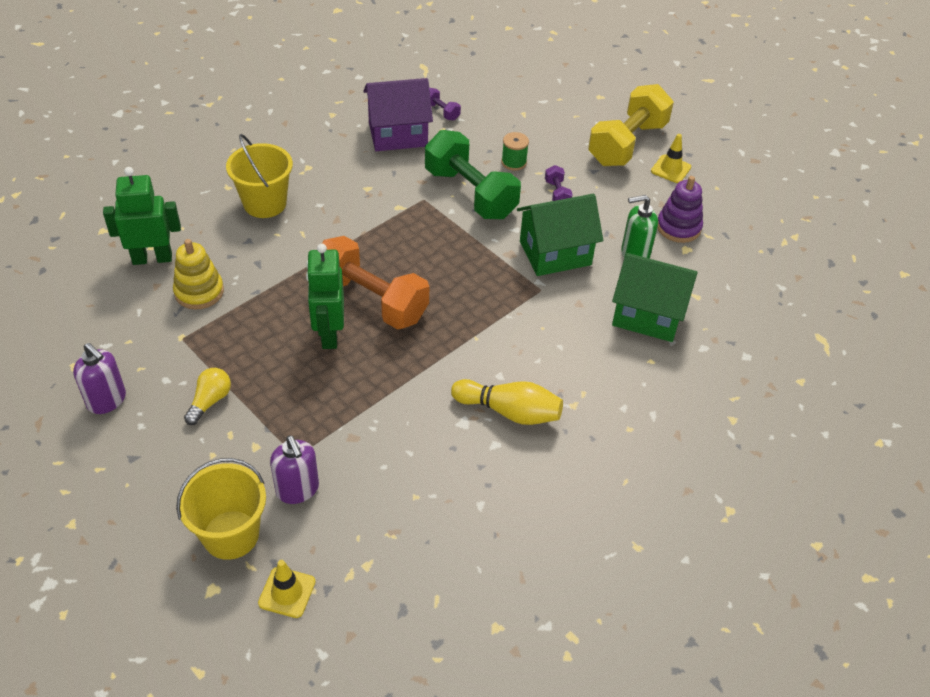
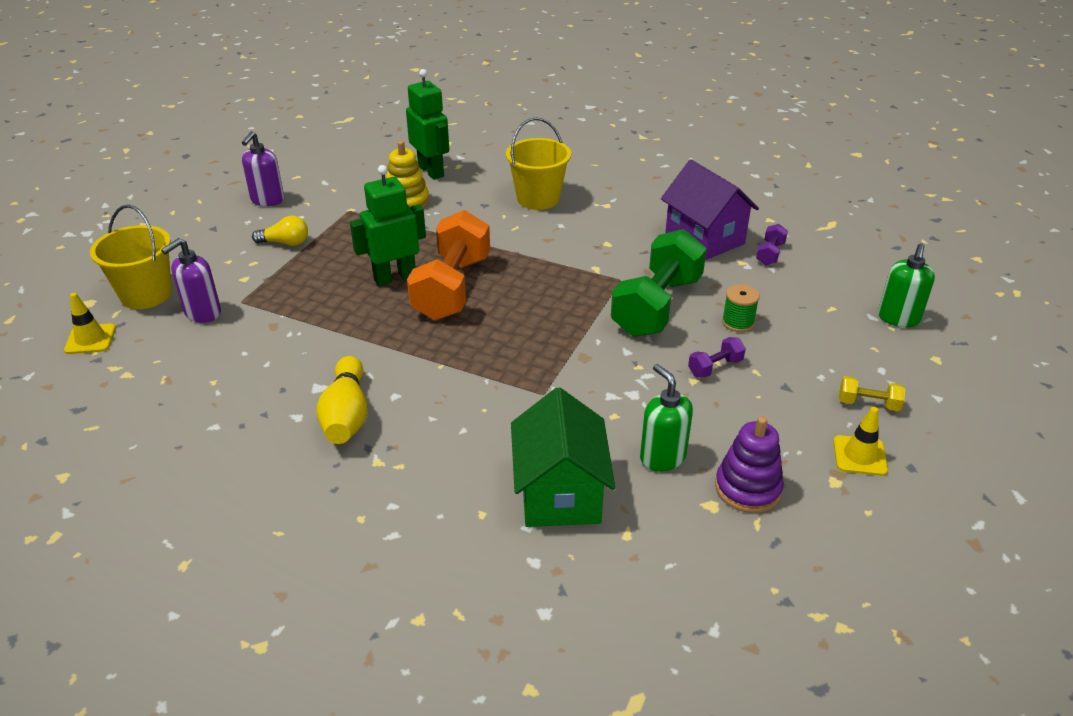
camera: 70 degrees right, 10 degrees down
(551, 91) = (898, 318): none -> green soap dispenser
(555, 253) = (611, 390): green house -> none
(627, 144) = (868, 404): yellow dumbbell -> yellow dumbbell, size x0.42

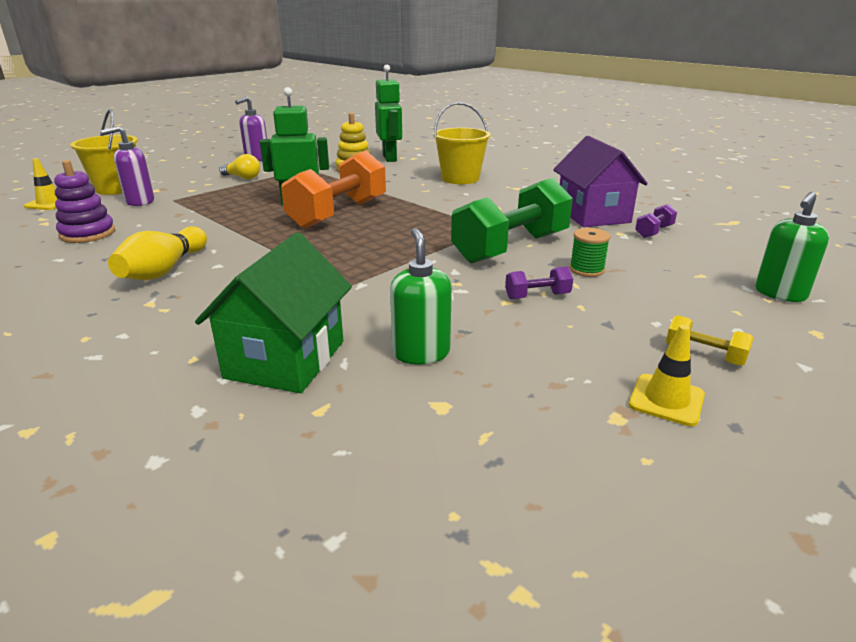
camera: 20 degrees right, 10 degrees down
(747, 488) = (498, 400): purple stacking toy -> purple stacking toy (87, 234)

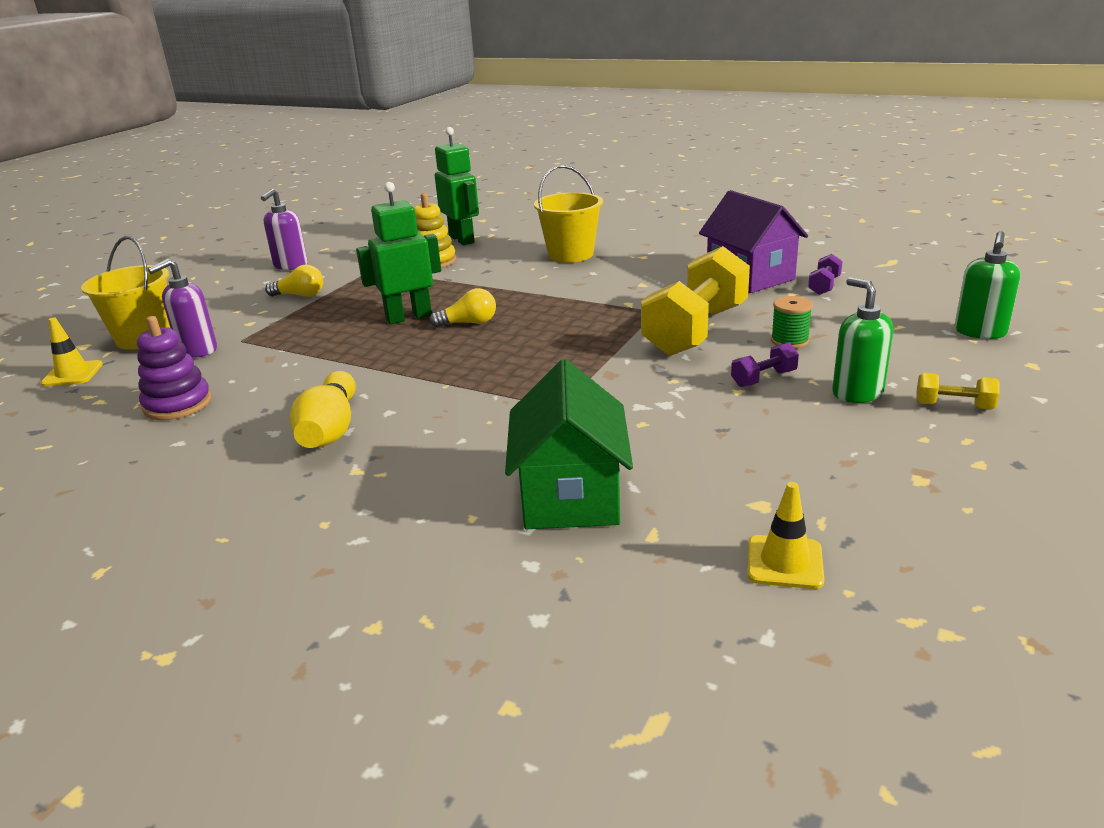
camera: 15 degrees left, 0 degrees up
(338, 214) = (469, 323): orange dumbbell -> yellow light bulb
(421, 353) = (699, 460): green soap dispenser -> green soap dispenser (857, 393)
(511, 248) = (696, 330): green dumbbell -> yellow dumbbell
(666, 400) = (949, 454): yellow traffic cone -> yellow traffic cone (785, 562)

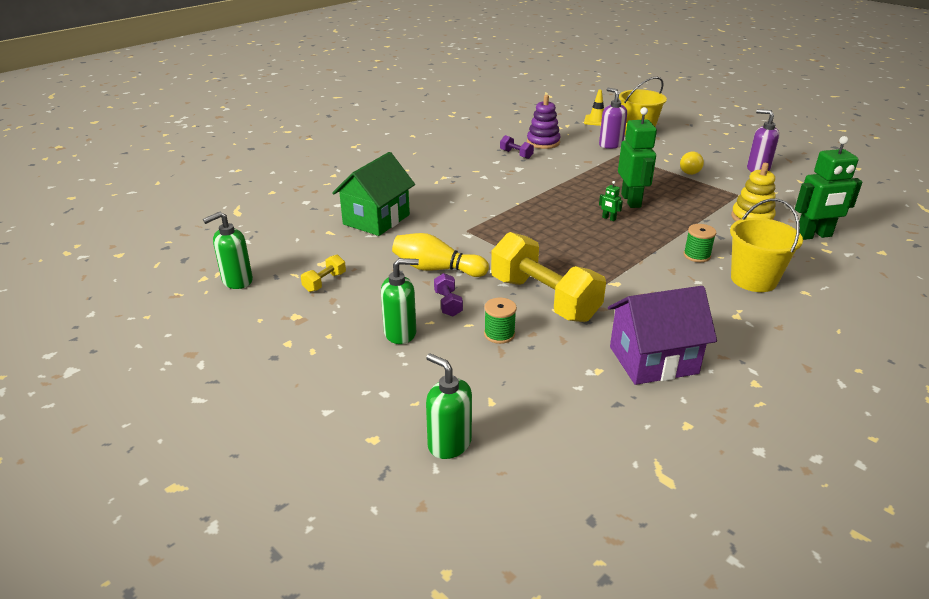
camera: 105 degrees right, 5 degrees up
(330, 430) = (488, 173): yellow bowling pin -> yellow bowling pin (436, 269)
(469, 323) = (609, 218): yellow light bulb -> green robot
(537, 277) = (696, 255): none -> green spool
(571, 496) = (376, 219): green house -> green house turned 75 degrees counterclockwise
(785, 562) = (280, 257): yellow traffic cone -> none
(824, 286) = (608, 396): purple dumbbell -> purple dumbbell (516, 154)
(907, 581) = (237, 281): none -> green soap dispenser
(953, 406) = (351, 365): yellow dumbbell -> yellow dumbbell (325, 282)

